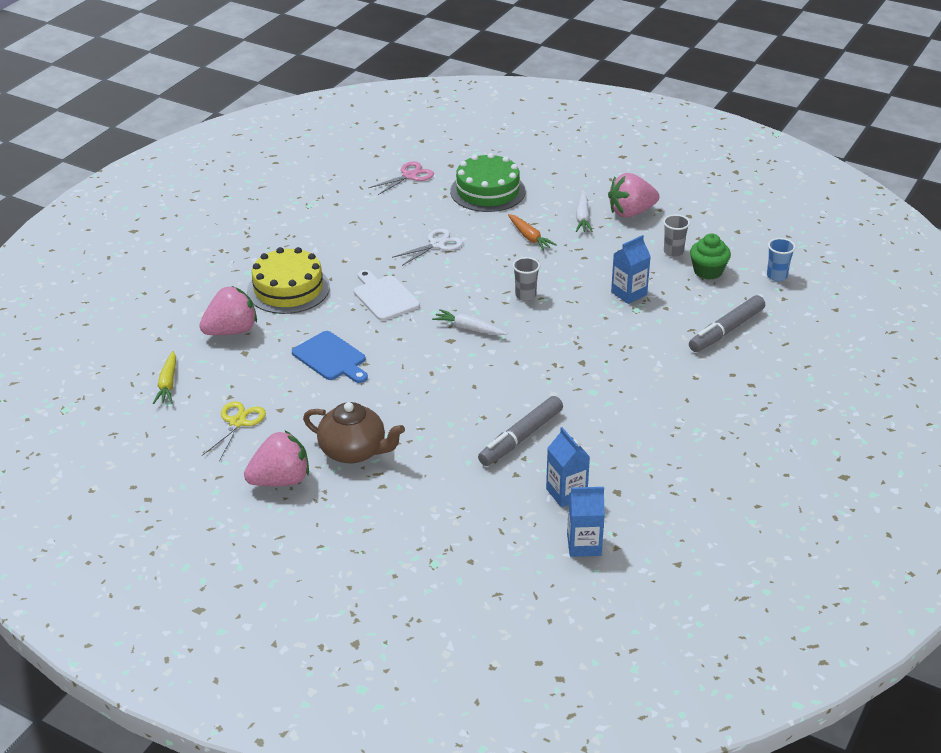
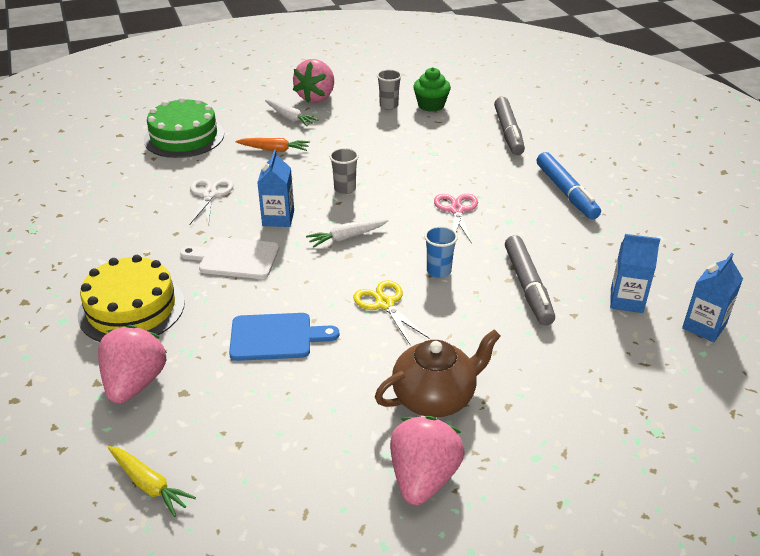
camera: 50 degrees left, 0 degrees up
(237, 422) = (289, 461): yellow scissors -> yellow scissors (385, 304)
(409, 176) = (95, 159): pink scissors -> pink scissors (456, 210)
(629, 293) = (410, 146): blue carton -> blue carton (278, 218)
(676, 402) = (566, 192): none -> blue marker
(777, 276) = (473, 86): blue cup -> blue cup (439, 271)

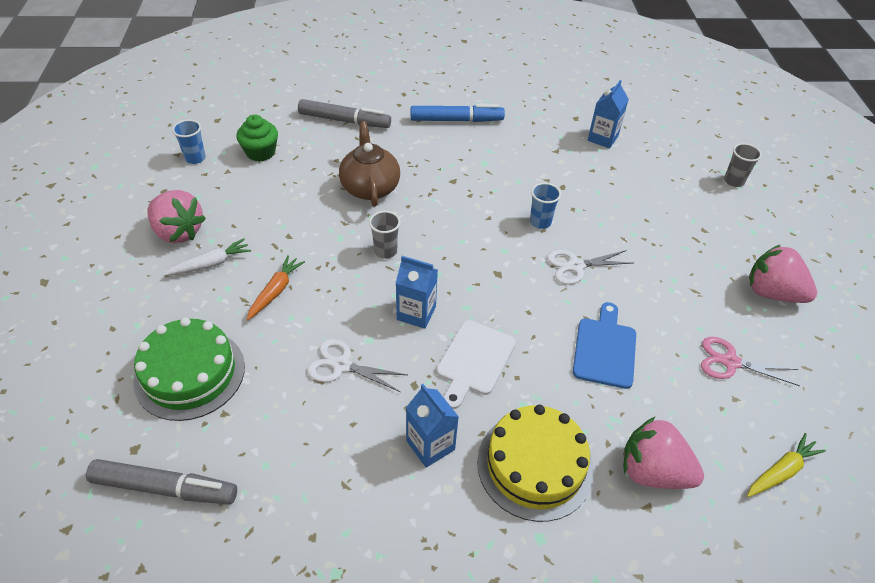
camera: 75 degrees left, 10 degrees up
(346, 237) = (469, 268): white carrot -> none
(385, 304) = (576, 266): yellow scissors -> white scissors
(389, 106) = (240, 181): grey cup -> grey cup (734, 181)
(403, 82) = (195, 158): none -> blue cup
(435, 397) = (692, 265): brown teapot -> brown teapot (370, 187)
(456, 210) = (455, 187): pink scissors -> pink scissors (730, 362)
(528, 286) = (574, 179): grey marker -> grey marker (165, 488)
(704, 326) = (637, 116): blue carton -> blue carton (430, 445)

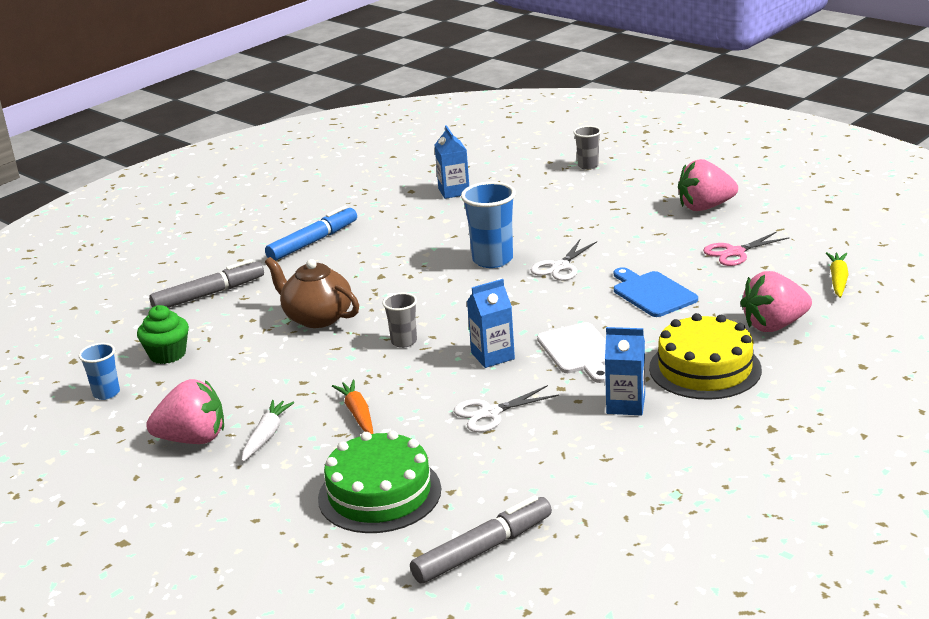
camera: 40 degrees left, 20 degrees down
(540, 222) = (492, 260): blue cup -> blue cup, size x1.73

